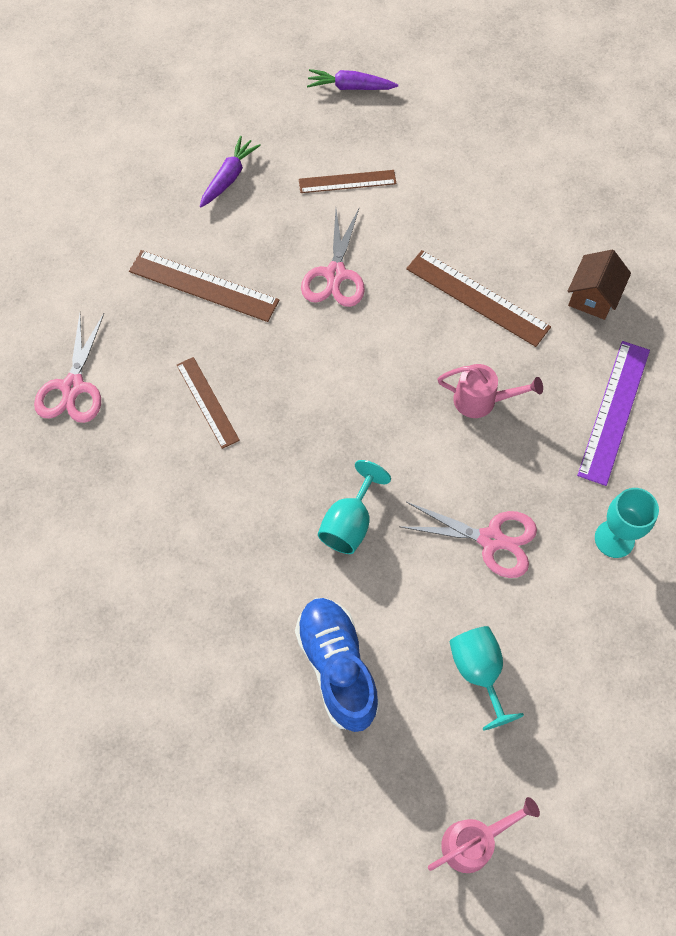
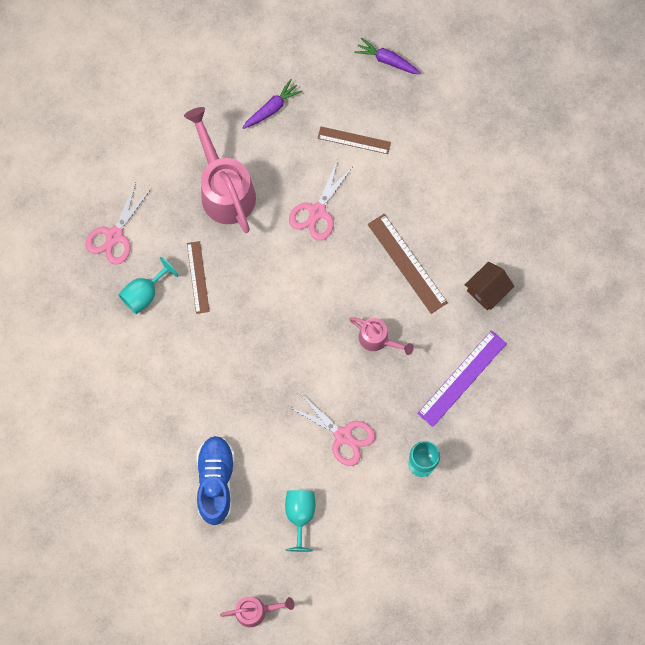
camera: 20 degrees right, 10 degrees up
(203, 286) = (224, 189): brown ruler -> pink watering can
(349, 523) = (258, 393): turquoise goblet -> turquoise goblet (144, 293)

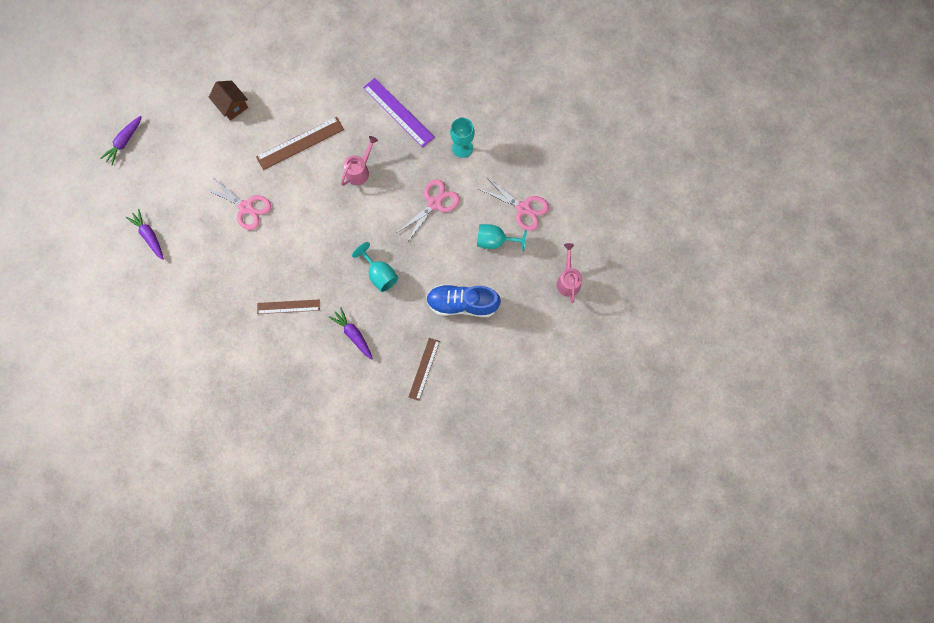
camera: 85 degrees left, 0 degrees up
(114, 236) = (241, 374): pink scissors -> pink scissors (523, 208)
(144, 293) = (296, 351): turquoise goblet -> turquoise goblet (380, 274)
(168, 356) = (353, 335): none -> purple carrot
(224, 189) = (215, 279): pink watering can -> none
(354, 140) = (189, 174): brown ruler -> brown ruler (424, 368)
(487, 290) = (330, 87): brown house -> brown house (232, 105)

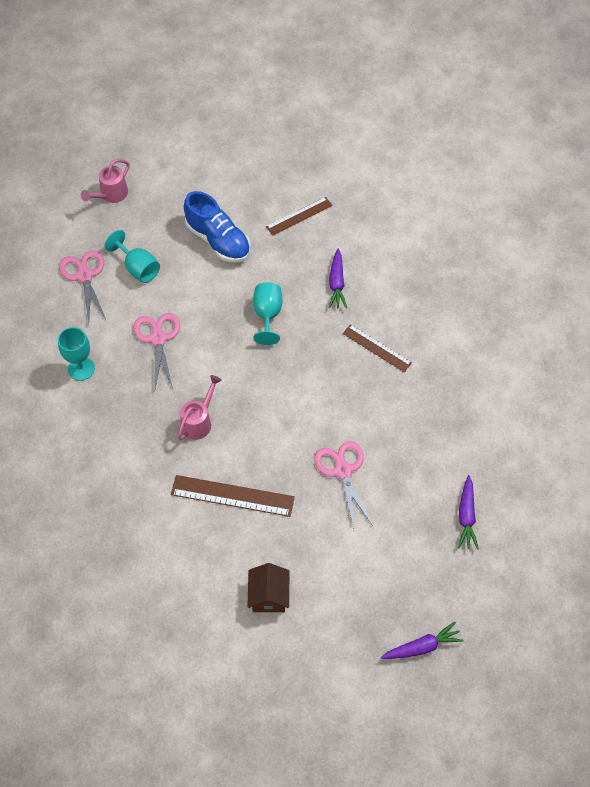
camera: 140 degrees left, 15 degrees down
(359, 171) = (199, 421): pink watering can -> pink watering can turned 135 degrees clockwise
(398, 112) = (105, 451): purple ruler -> none
(434, 203) = (158, 338): pink scissors -> pink scissors turned 90 degrees clockwise

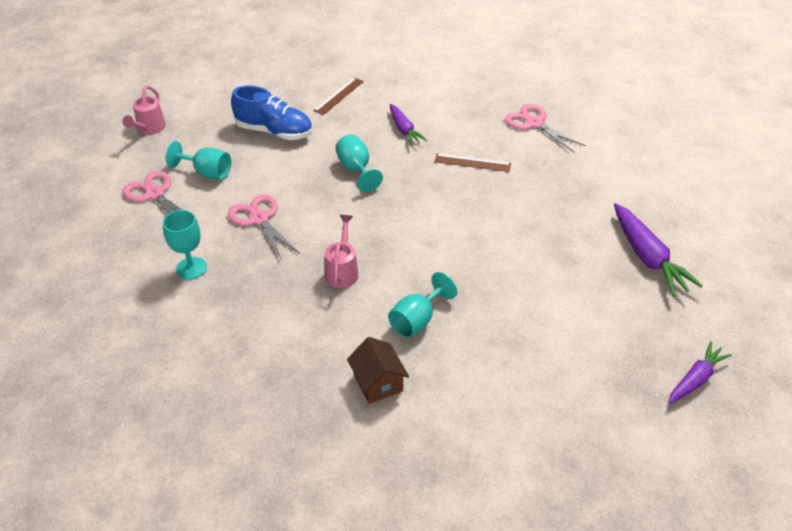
camera: 25 degrees left, 15 degrees down
(232, 495) = (417, 320): brown ruler -> turquoise goblet
(269, 596) = (514, 394): brown house -> brown house (378, 383)
(343, 470) = (509, 262): pink scissors -> pink scissors (534, 123)
(466, 516) = (647, 257): purple carrot -> purple carrot, size x1.58

